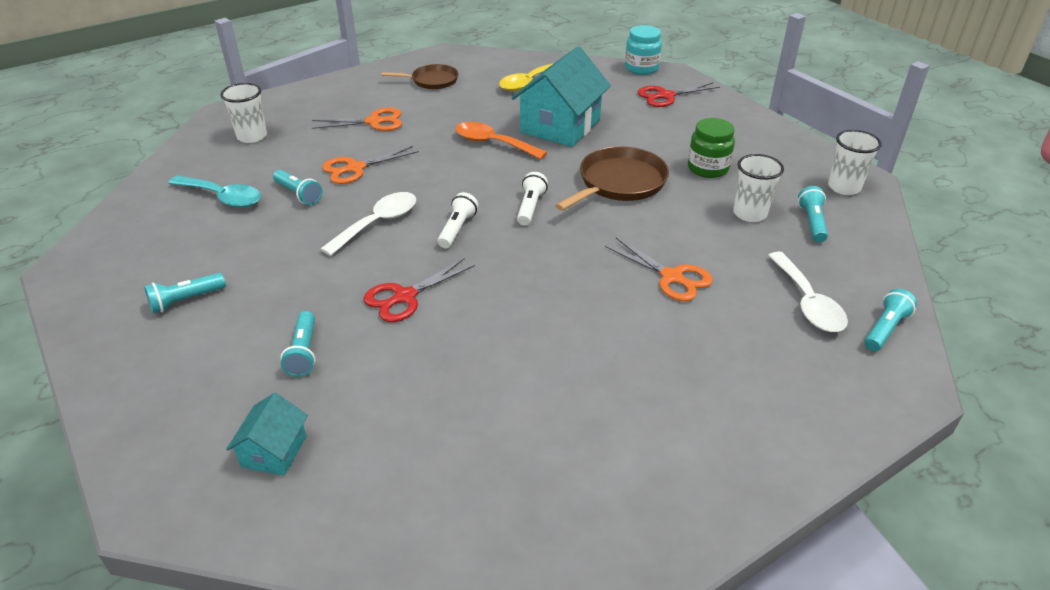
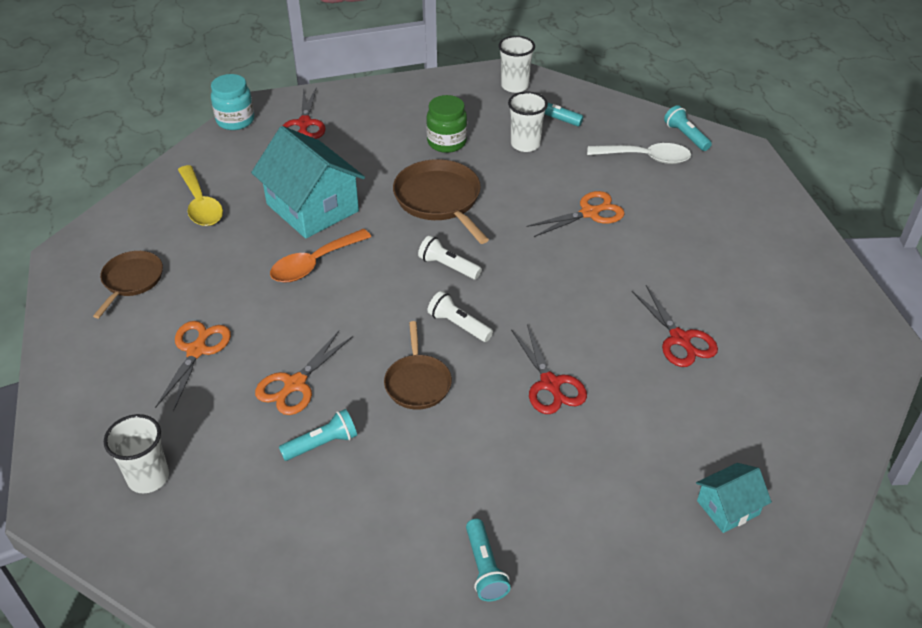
camera: 70 degrees left, 5 degrees up
(223, 197) = (286, 520): turquoise spoon -> none
(274, 451) = (728, 507): turquoise house -> turquoise house turned 60 degrees counterclockwise
(303, 352) = (605, 472): turquoise flashlight -> none
(356, 168) = (295, 384): orange scissors -> orange scissors turned 45 degrees clockwise
(378, 223) = (418, 383): white spoon -> brown pan
(509, 378) = (680, 339): none -> red scissors

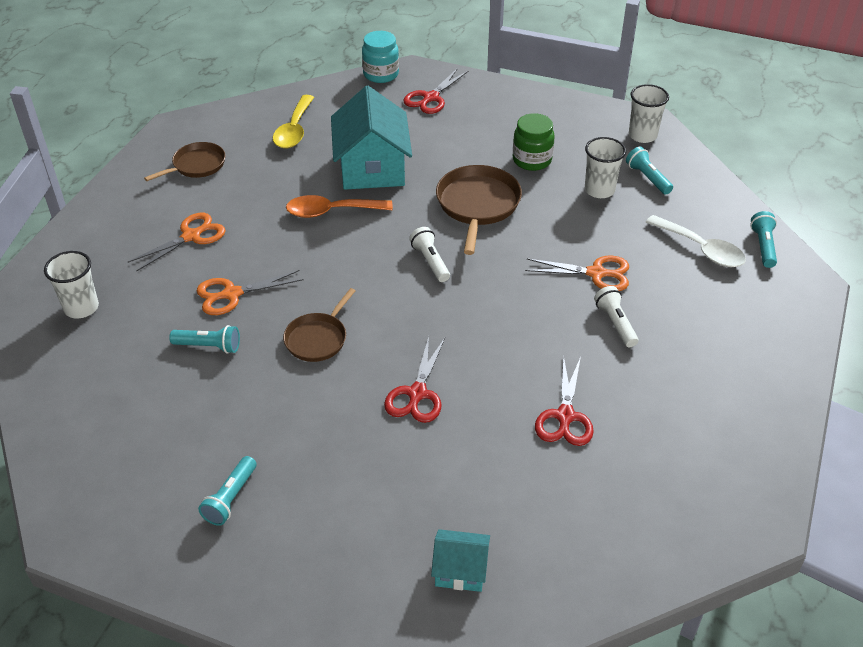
camera: 35 degrees right, 0 degrees up
(458, 325) = (392, 311): white flashlight -> white flashlight (615, 323)

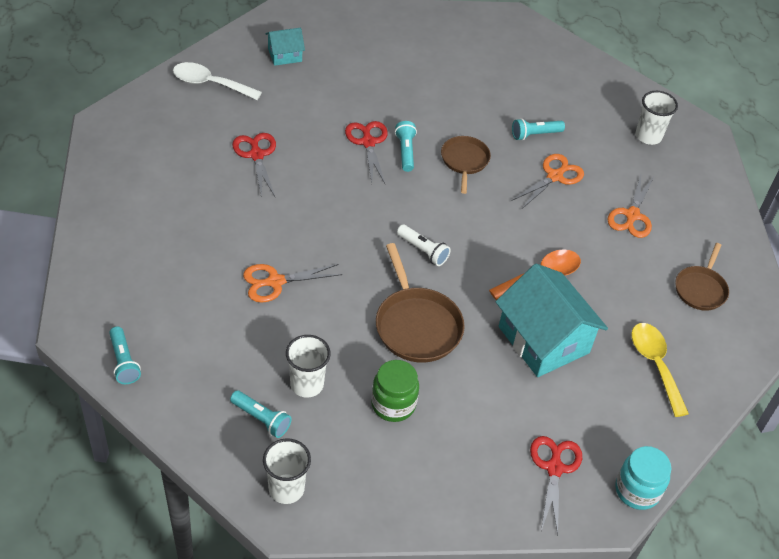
camera: 150 degrees right, 5 degrees up
(230, 498) = (441, 55): turquoise flashlight -> turquoise flashlight (405, 152)
(615, 323) = (243, 238): white flashlight -> none
(701, 249) = (184, 339): white spoon -> white spoon (210, 83)

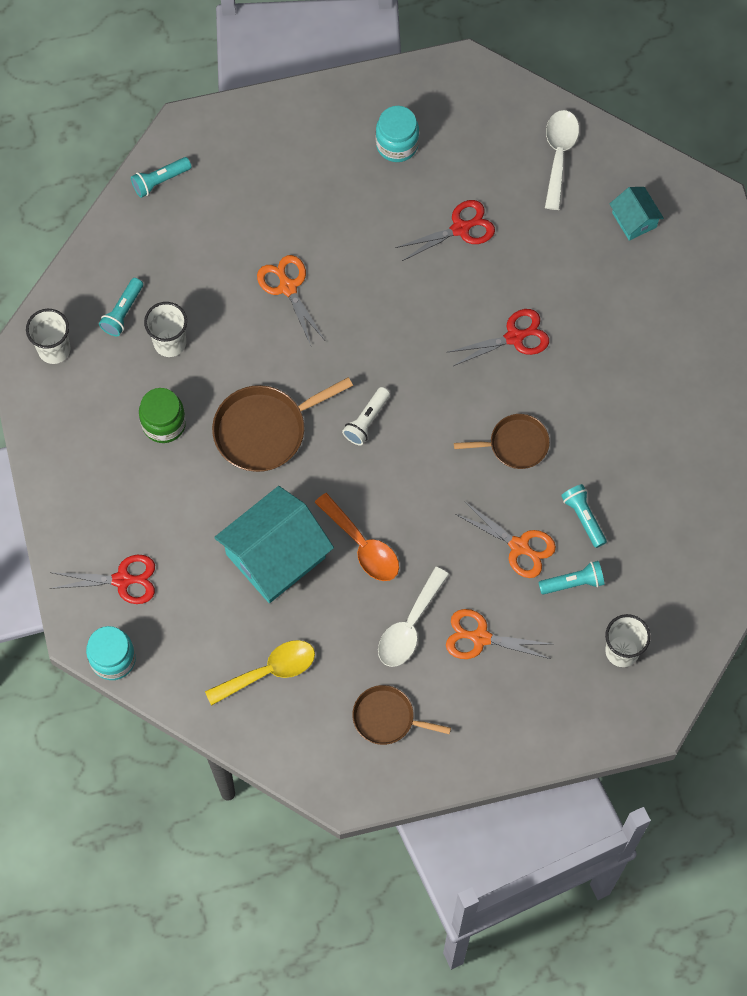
camera: 85 degrees right, 20 degrees up
(158, 179) = (397, 144): none -> turquoise jar
(405, 152) = (511, 379): turquoise flashlight -> turquoise flashlight (573, 582)
(619, 258) = (409, 626): none -> white spoon

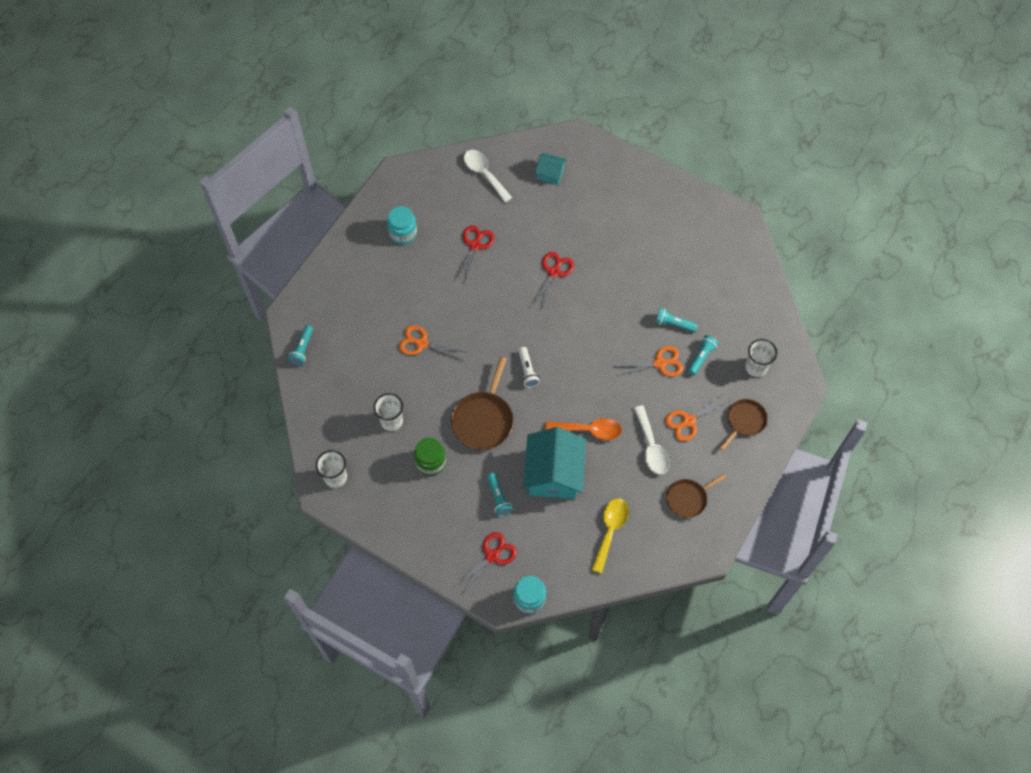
camera: 45 degrees left, 5 degrees down
(122, 312) = (351, 428): turquoise flashlight -> turquoise flashlight (498, 498)
(515, 444) = (607, 319): brown pan -> brown pan (744, 421)

